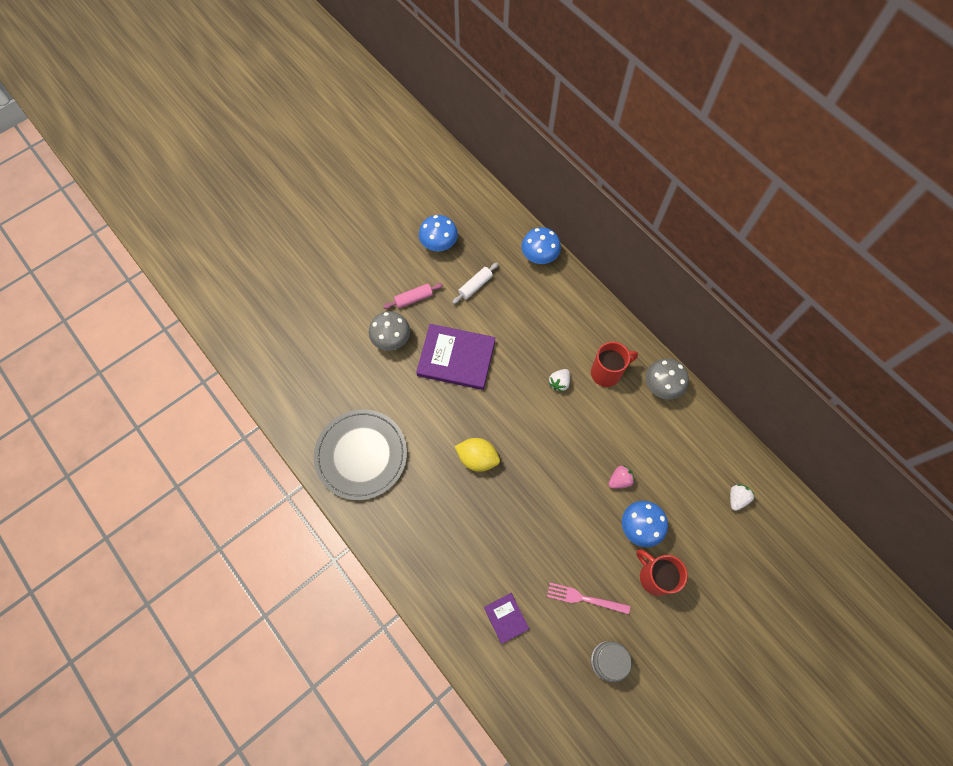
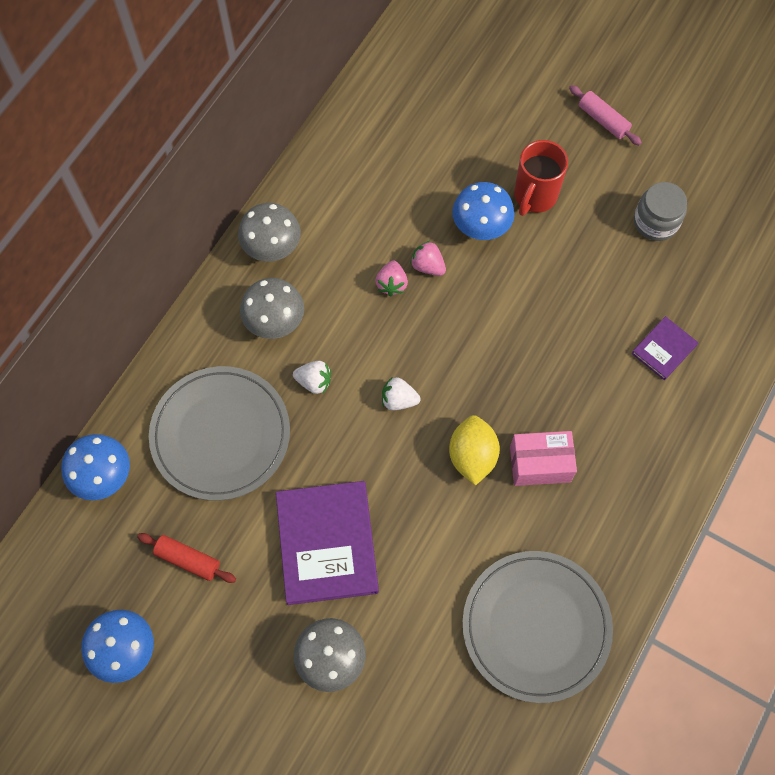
camera: 110 degrees left, 0 degrees up
(413, 299) = (244, 653): pink rolling pin -> pink rolling pin (603, 120)
(457, 498) = (540, 464): none -> pink box
(475, 286) = (188, 559): white rolling pin -> red rolling pin
(543, 322) = (220, 434): none -> grey plate
(584, 598) = (597, 266): pink fork -> none
(607, 372) = (275, 322): red mug -> grey mushroom
(613, 452) = (391, 284): none -> pink strawberry
(736, 498) = (396, 129): white strawberry -> white strawberry (398, 400)

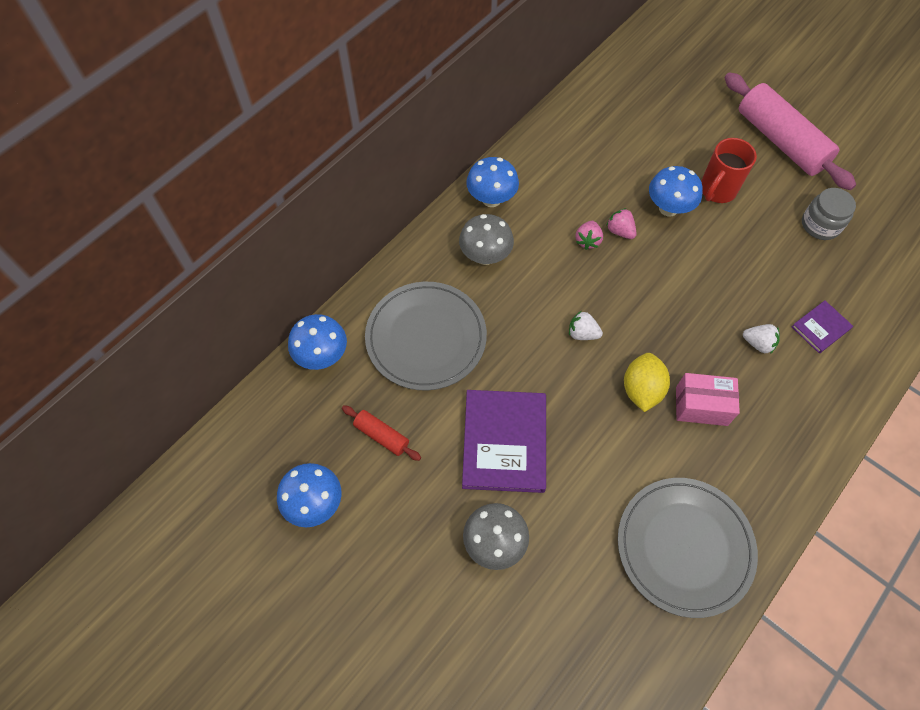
camera: 10 degrees right, 5 degrees down
(272, 248) = (491, 199): grey mushroom -> blue mushroom
(314, 382) = (511, 307): white strawberry -> white strawberry (758, 343)
(603, 120) = (780, 141): pink rolling pin -> pink rolling pin, size x2.19

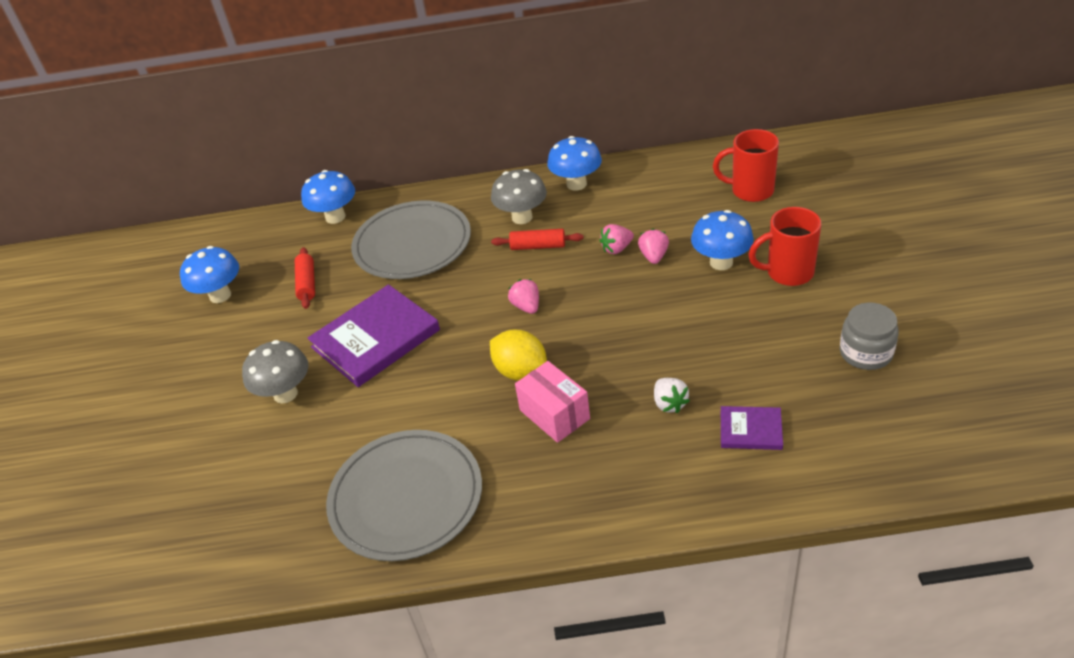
camera: 50 degrees right, 20 degrees down
(529, 275) = (538, 246): none -> red rolling pin
(582, 333) = (526, 306): white strawberry -> pink strawberry
(621, 133) = (750, 191): none -> red mug
(641, 390) = (521, 371): yellow lemon -> yellow lemon turned 75 degrees clockwise
(780, 141) = (913, 268): pink rolling pin -> none

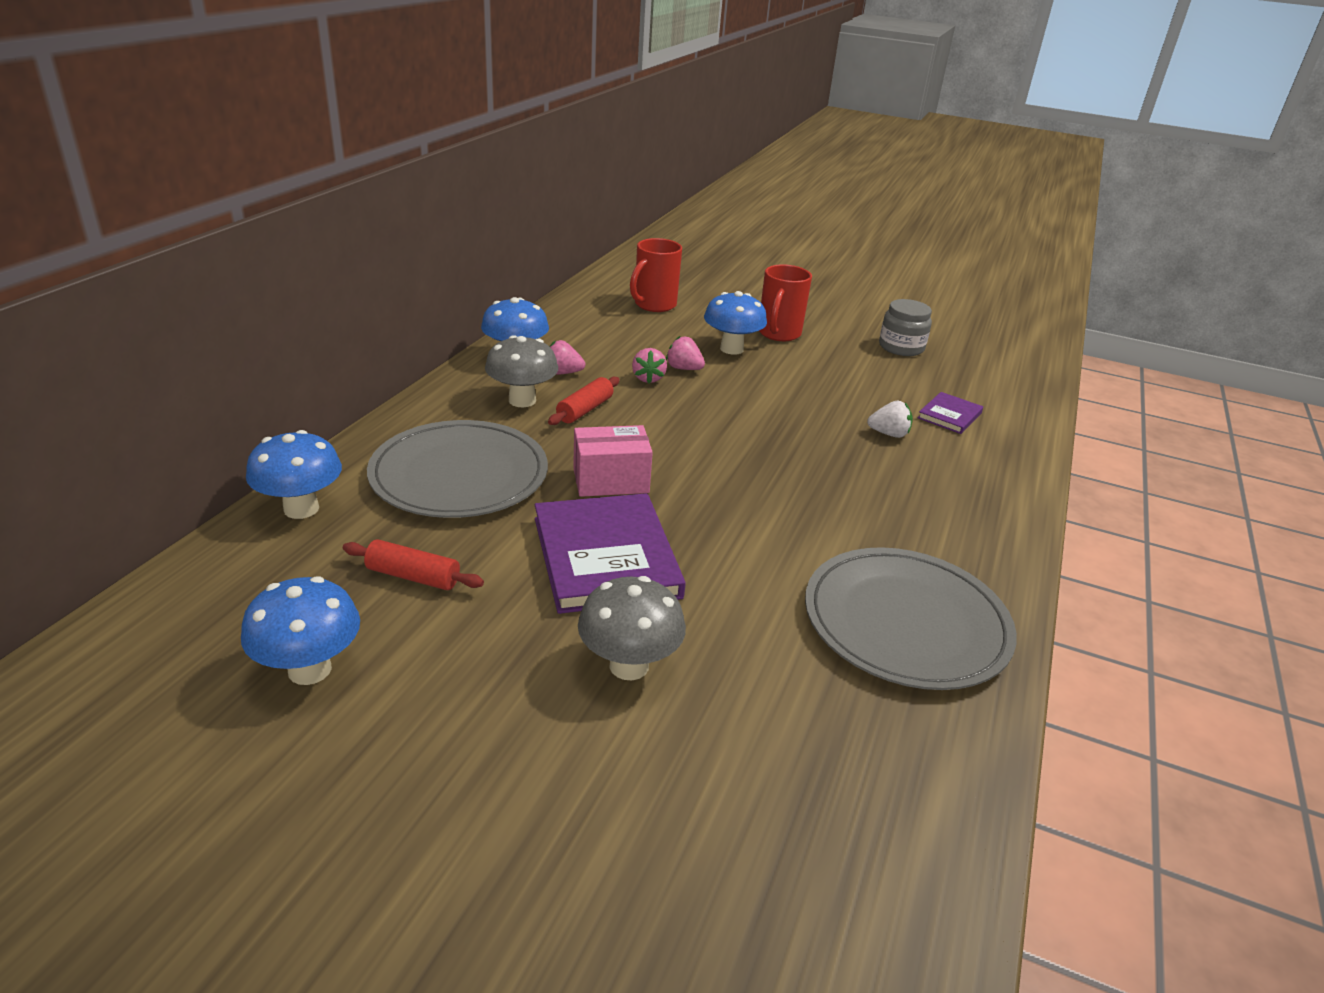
camera: 70 degrees left, 10 degrees down
(521, 371) = (771, 486): yellow lemon -> none
(526, 306) = (673, 448): pink strawberry -> pink strawberry (562, 373)
(554, 414) = (852, 490): pink box -> pink box (610, 480)

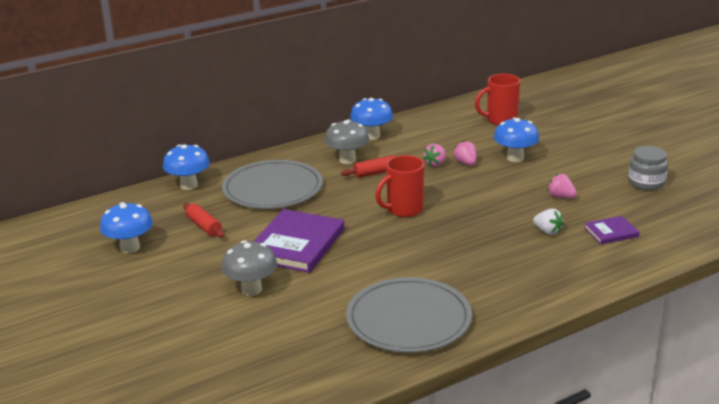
camera: 40 degrees right, 5 degrees down
(562, 373) = (388, 150): pink strawberry -> pink strawberry (561, 197)
(610, 480) = (343, 211): pink box -> none
(778, 334) = (563, 155): red mug -> red mug (403, 210)

